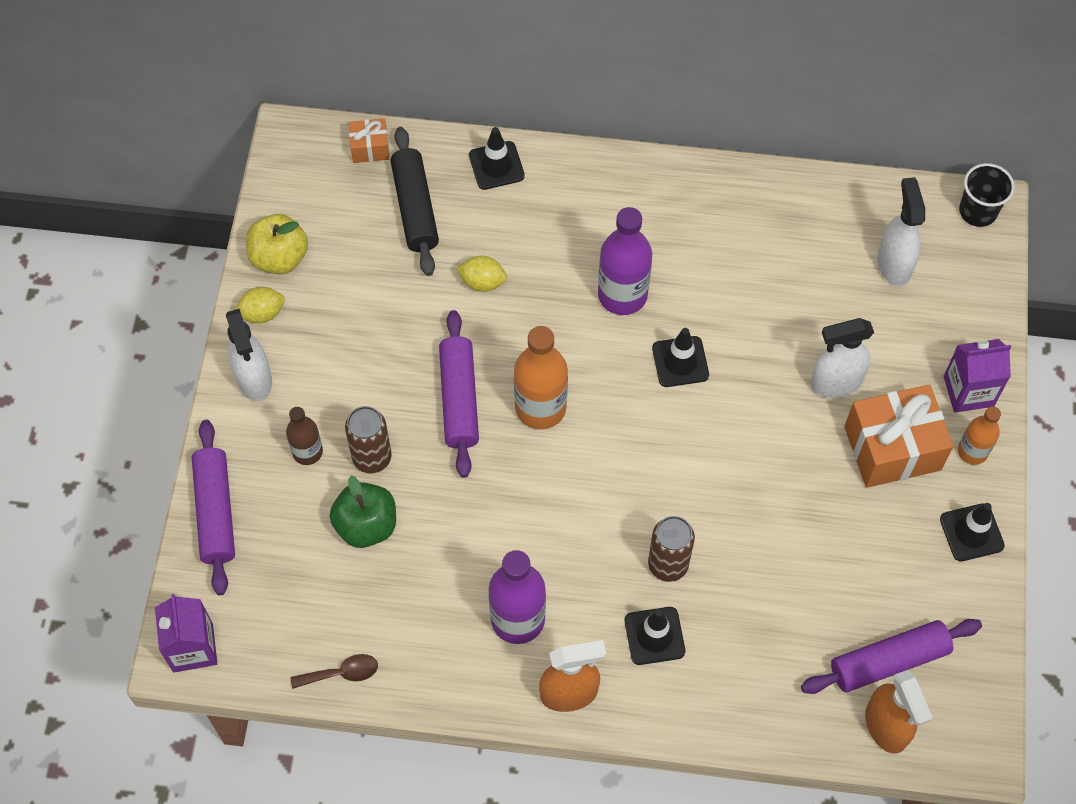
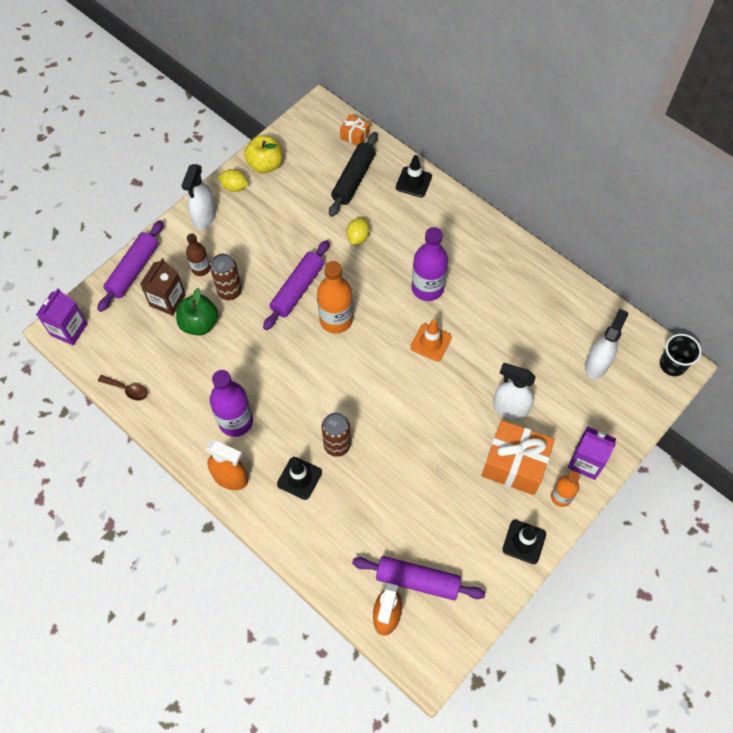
camera: 35 degrees right, 0 degrees up
(297, 522) = (167, 300): none -> brown carton
(482, 282) = (358, 237): yellow lemon -> yellow lemon turned 60 degrees clockwise
(680, 362) = (431, 342): black traffic cone -> orange traffic cone

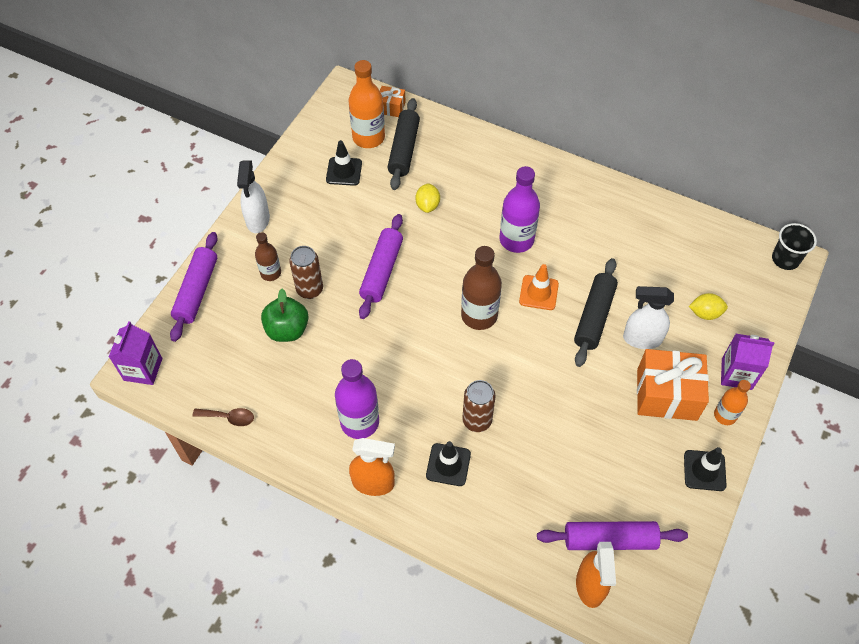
camera: 15 degrees left, 5 degrees down
(167, 300) = (244, 313): brown carton -> none
(234, 187) = (281, 183): yellow lemon -> yellow lemon (705, 313)
(265, 165) = (306, 154): yellow apple -> none
(336, 320) = (432, 293): orange bottle -> orange bottle (368, 137)
(370, 351) = (479, 315): none -> brown bottle
(413, 182) = (466, 139): black traffic cone -> black traffic cone (344, 171)
(473, 377) = (594, 317): none -> black rolling pin
(597, 364) = (712, 275): white spray bottle -> none

